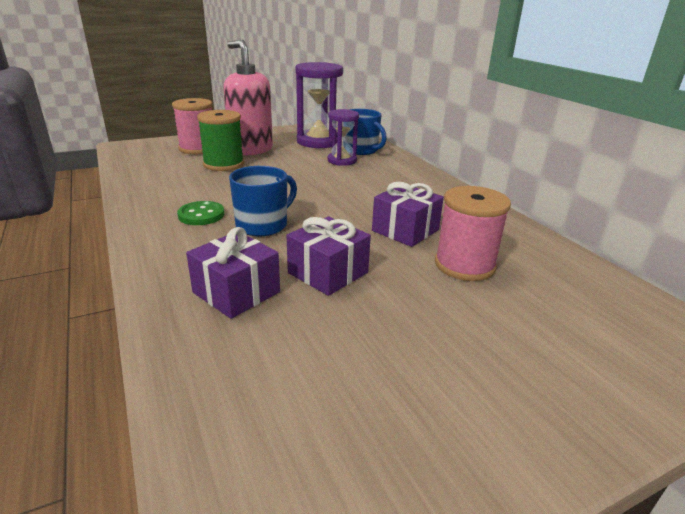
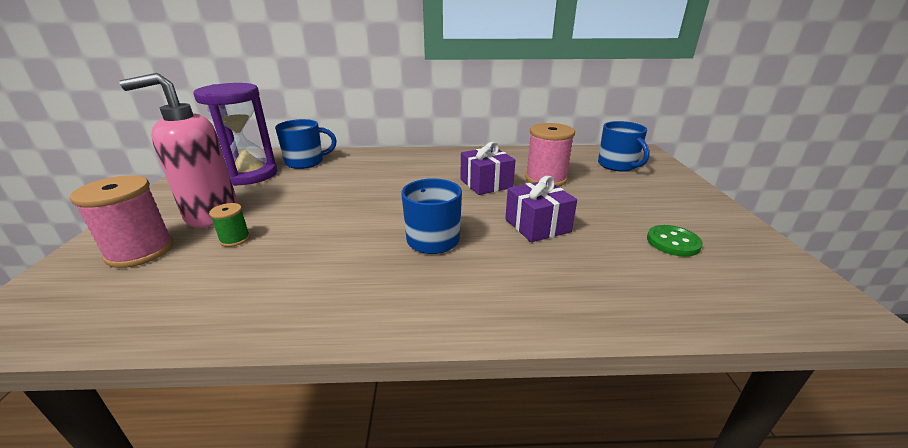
camera: 65 degrees left, 0 degrees up
(201, 215) = (377, 273): green button -> green button (673, 242)
(223, 164) = (235, 239): green spool -> green spool, size x0.51
(236, 292) = (554, 272): purple gift -> none
(342, 161) = (320, 175): purple hourglass -> none
(602, 324) = (618, 165): none -> blue mug

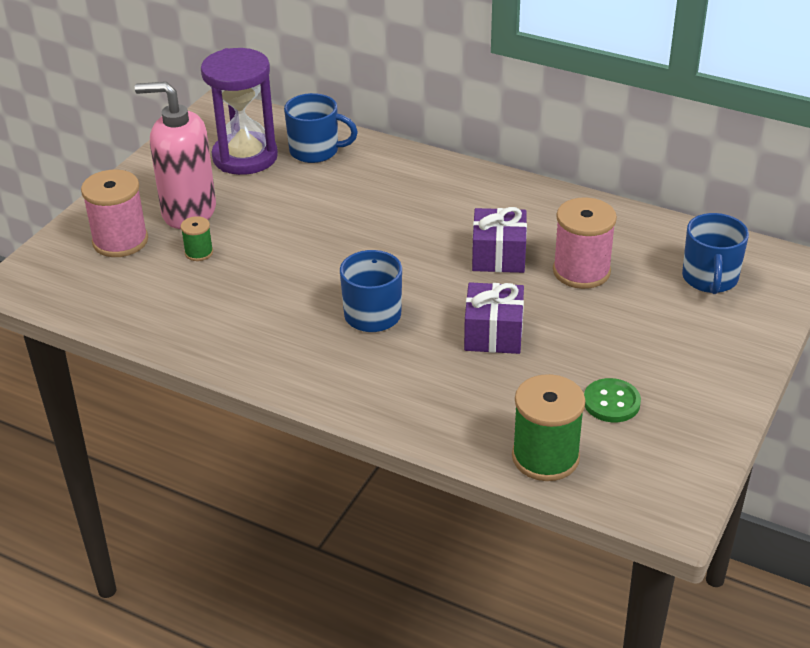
camera: 30 degrees right, 10 degrees up
(695, 300) = (545, 457): none -> green spool

